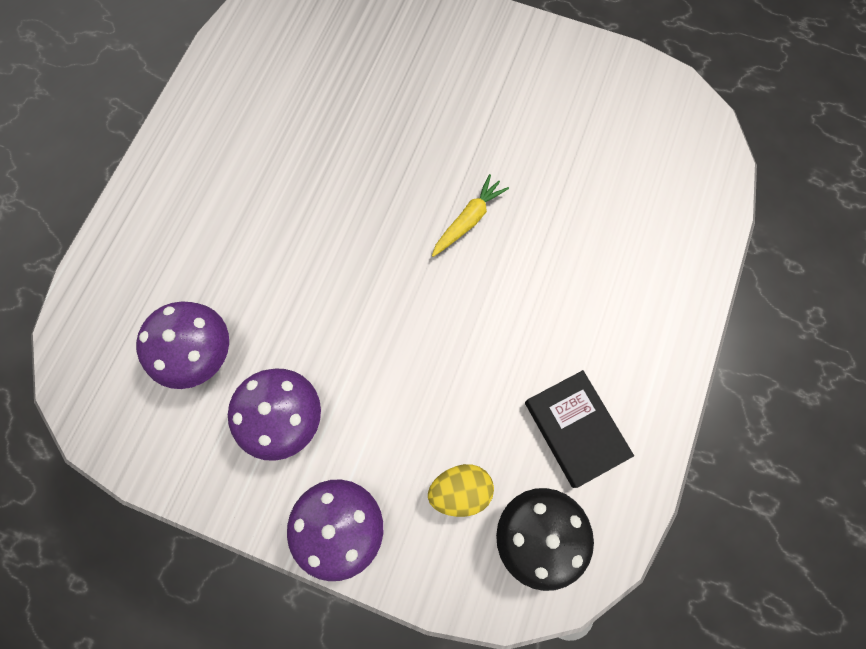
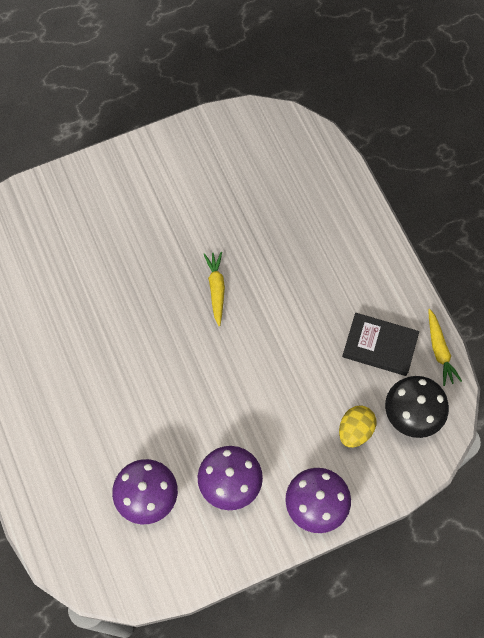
camera: 45 degrees left, 5 degrees down
(637, 497) = (439, 350): none -> yellow carrot

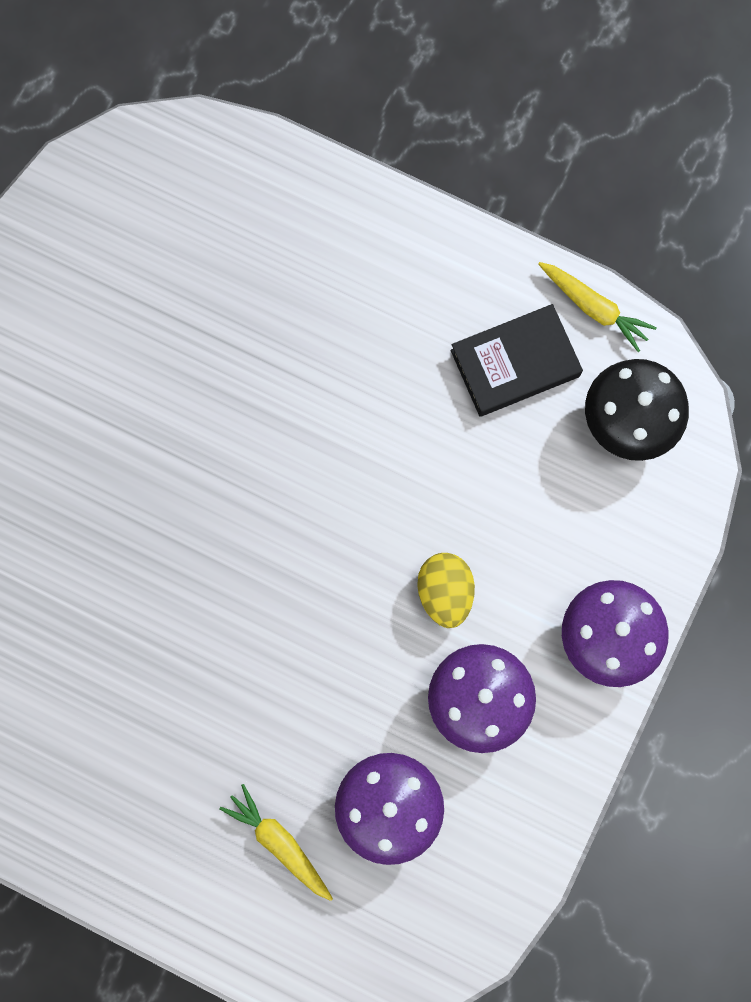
camera: 40 degrees left, 10 degrees up
(216, 289) = (239, 457): yellow carrot -> yellow carrot (279, 843)
(355, 430) = (575, 500): yellow egg -> yellow egg (445, 592)

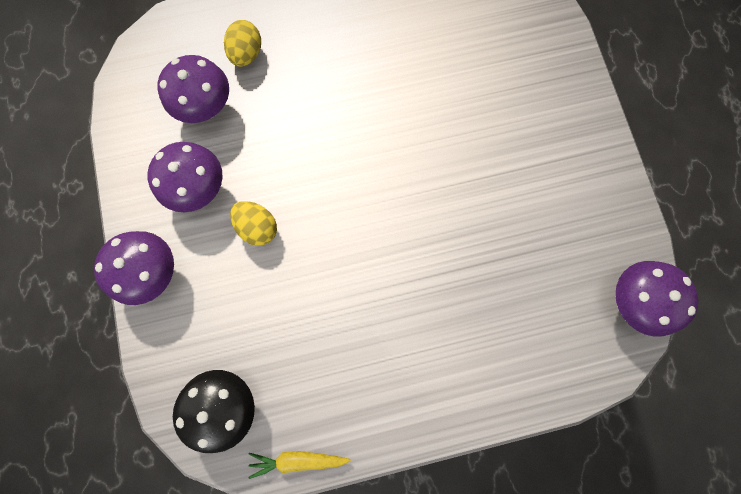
camera: 140 degrees right, 0 degrees up
(106, 177) = (631, 300): none -> purple mushroom
(279, 843) = (247, 54): yellow carrot -> yellow egg
(515, 363) = (317, 385): black book -> none

